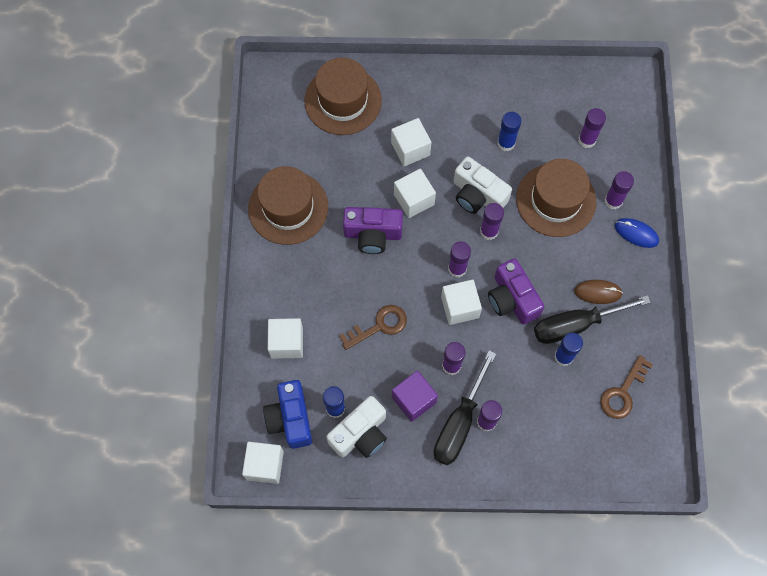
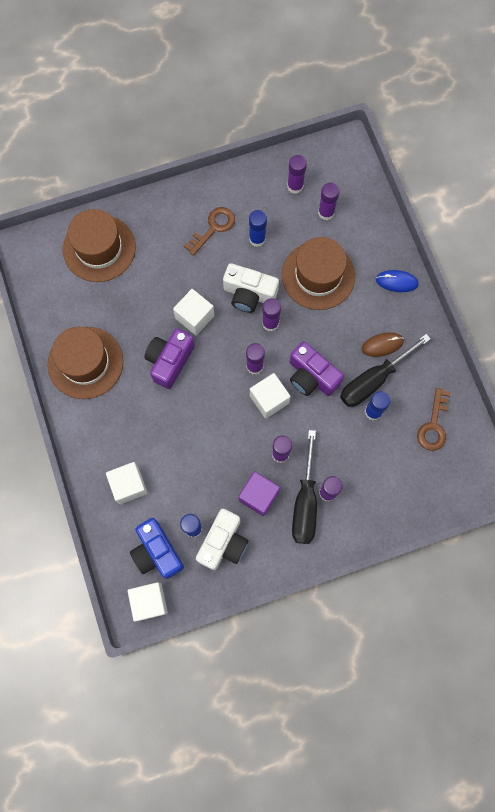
camera: 20 degrees left, 5 degrees up
(372, 234) = (170, 361): purple camera -> purple camera turned 135 degrees clockwise
(379, 326) = (205, 441): brown key -> brown key (213, 228)
(410, 149) = (175, 272): white cube -> none
(613, 201) = (367, 259): purple glue stick -> purple glue stick (295, 186)

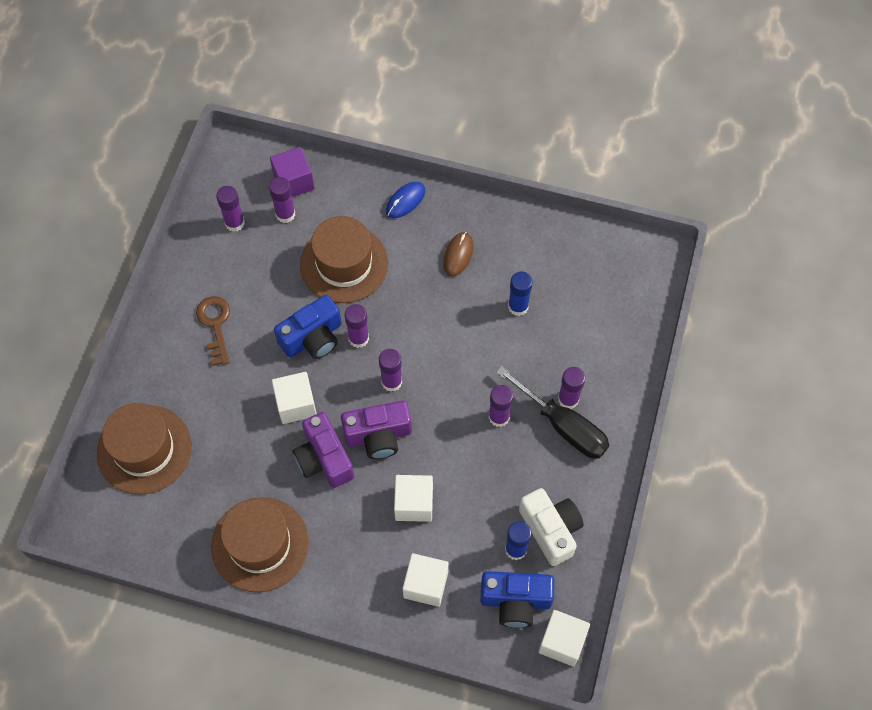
camera: 55 degrees left, 10 degrees down
(249, 294) = (313, 338): white camera -> blue camera
(257, 239) = (261, 293): blue glue stick -> none
(258, 496) = (526, 465): purple cube -> purple cube (294, 182)
(269, 399) = (436, 391): white cube -> white cube (414, 504)
(311, 376) = (442, 337): purple camera -> purple camera (378, 436)
(374, 380) = (487, 285): black screwdriver -> none
(433, 425) = (569, 264): brown key -> none

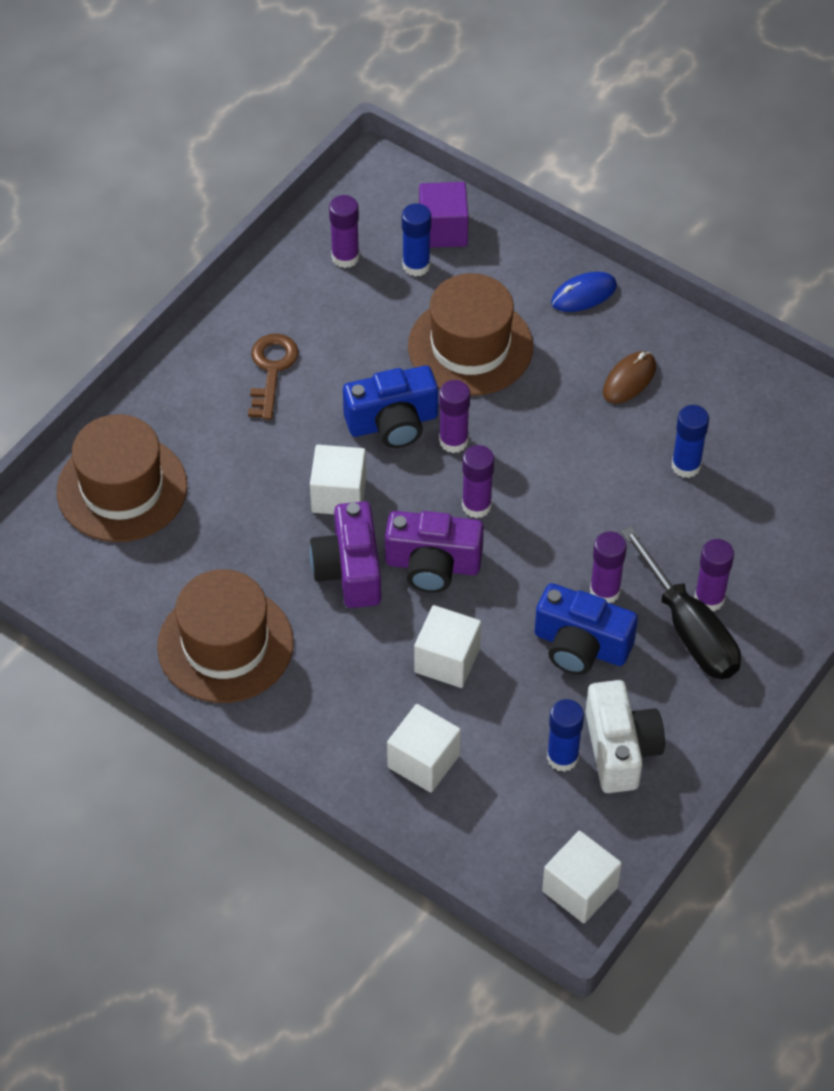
camera: 20 degrees right, 10 degrees down
(285, 214) = (416, 265): purple glue stick -> blue glue stick
(515, 601) = (536, 820): blue camera -> blue camera (581, 646)

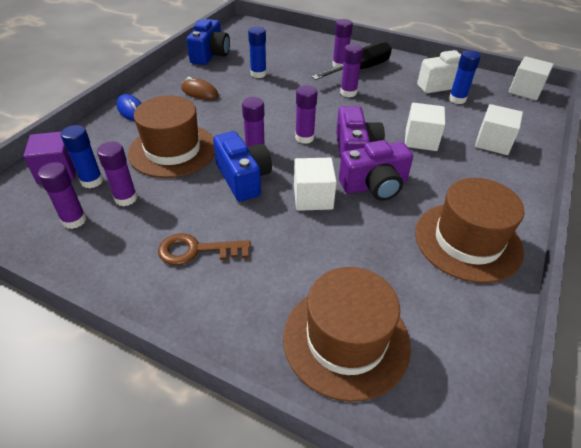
camera: 100 degrees left, 10 degrees down
(375, 301) = (126, 198): none -> purple glue stick
(581, 646) = (386, 98): blue camera -> blue camera (210, 55)

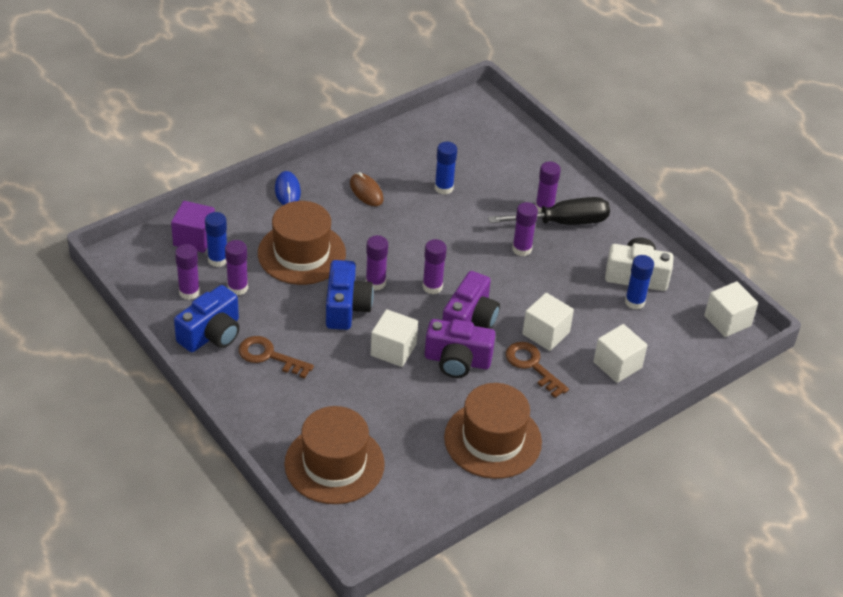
camera: 25 degrees right, 0 degrees up
(210, 55) = (409, 140): blue camera -> blue camera (211, 334)
(435, 167) = (532, 366): none -> brown key

